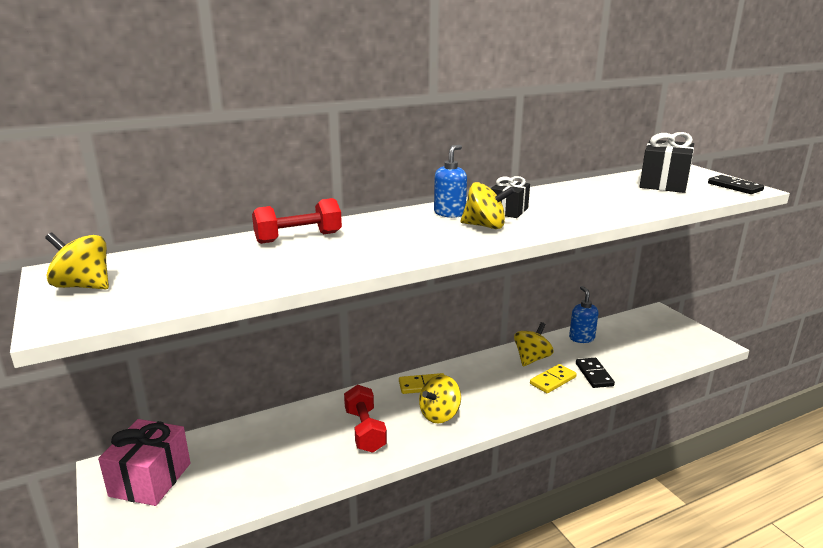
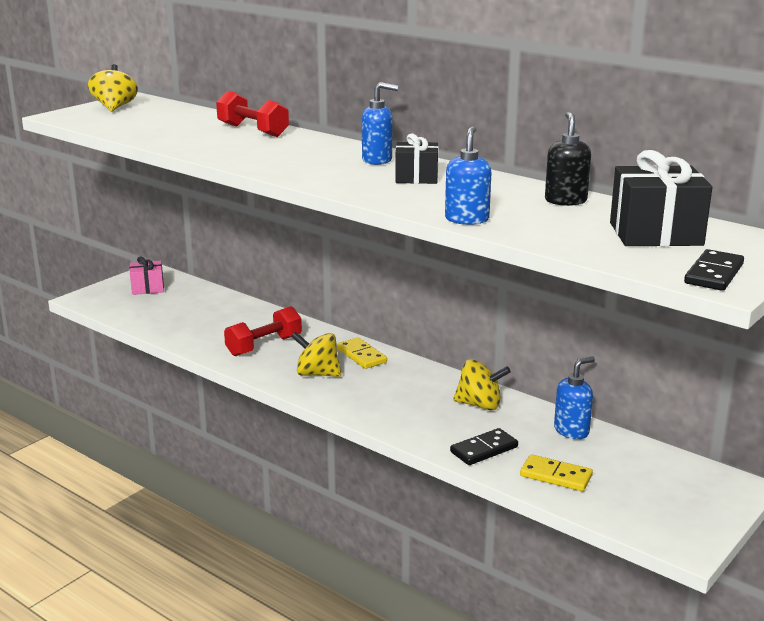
camera: 65 degrees right, 0 degrees up
(150, 479) = (147, 288): pink gift -> pink gift, size x0.61
(485, 226) = (354, 175): yellow spinning top -> none
(553, 380) = (442, 424): yellow domino -> yellow domino (555, 476)
(589, 188) = (565, 201): none -> black soap dispenser
(617, 215) = (467, 219): none -> blue soap dispenser

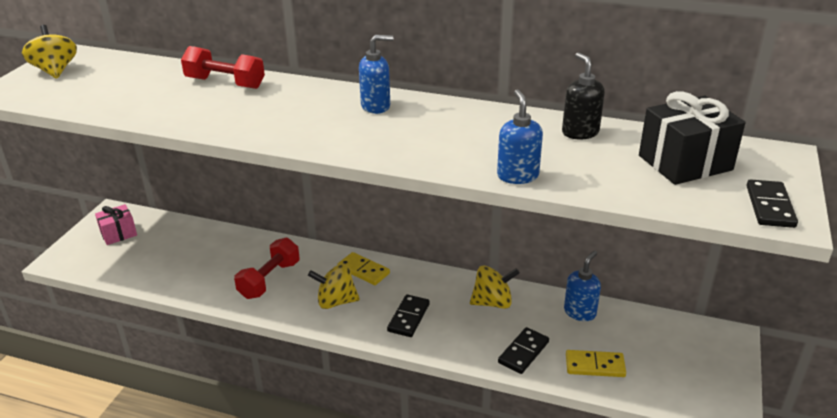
camera: 20 degrees left, 10 degrees up
(382, 399) = (408, 317): none -> black domino
(416, 178) = (430, 125): black gift -> none

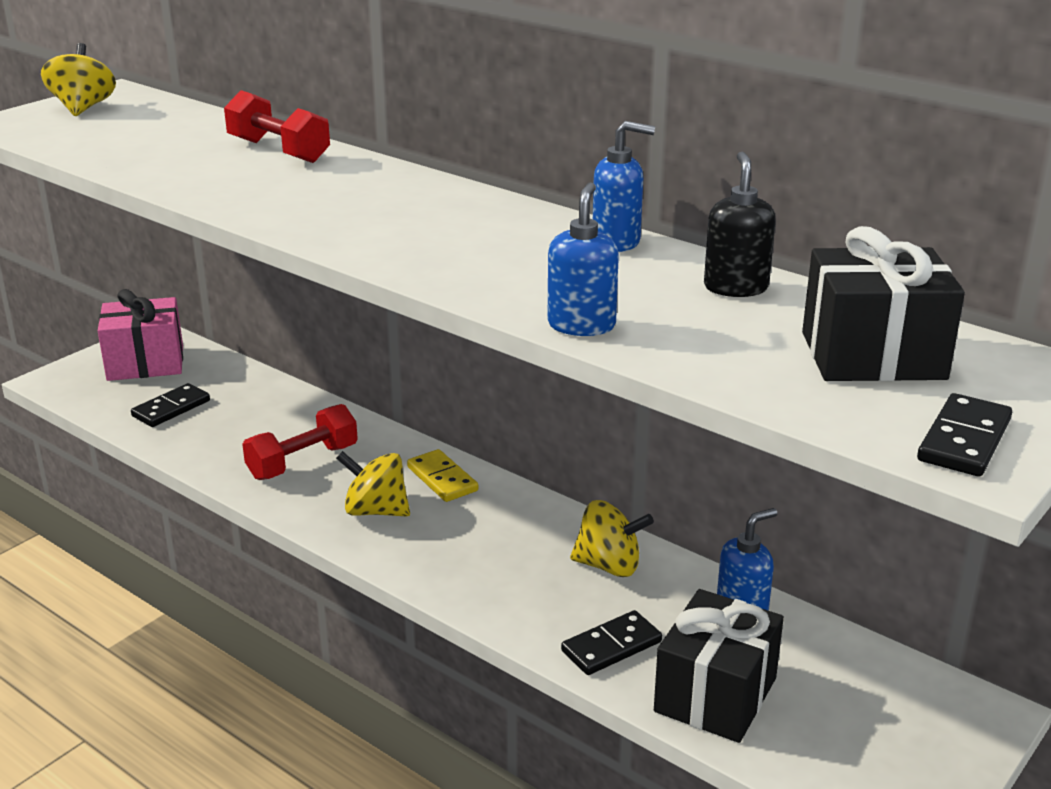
camera: 20 degrees right, 5 degrees down
(118, 234) = (145, 363): pink gift -> pink gift, size x1.64
(376, 106) = (457, 207): blue soap dispenser -> blue soap dispenser (617, 242)
(408, 317) = (466, 556): black domino -> black domino (171, 408)
(595, 366) = (715, 695): yellow domino -> black gift

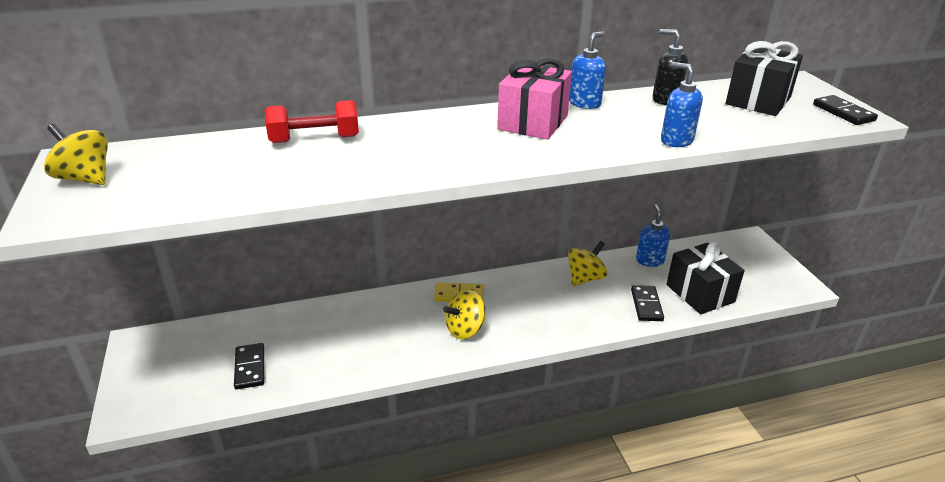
camera: 55 degrees left, 5 degrees up
(145, 363) = (170, 358): pink gift -> pink gift (533, 122)
(303, 462) = (384, 336): red dumbbell -> none

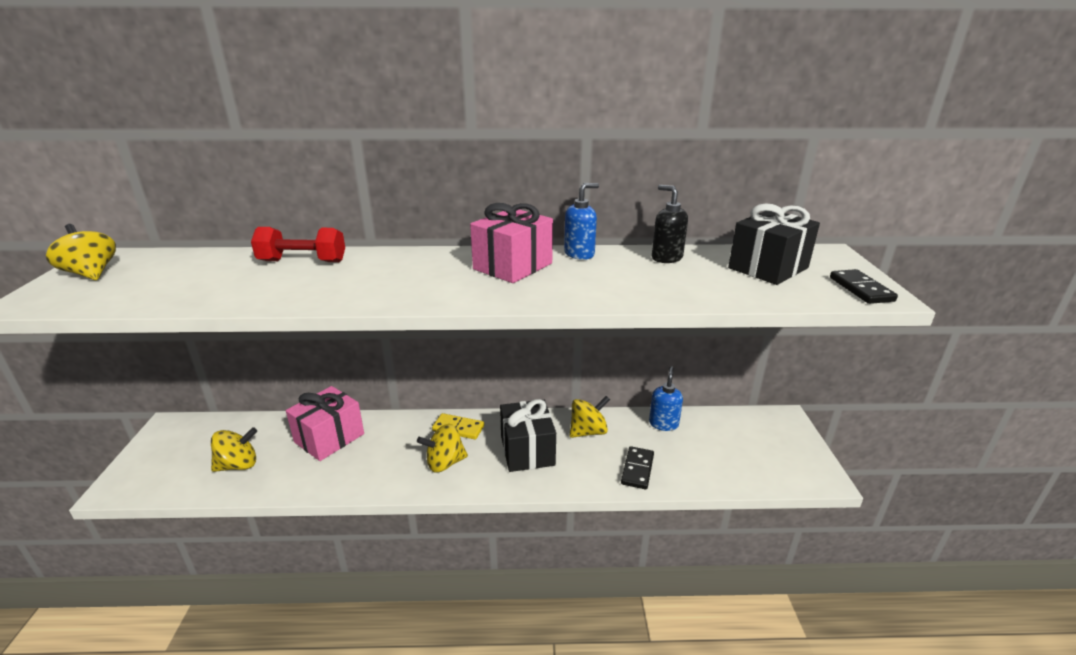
camera: 15 degrees right, 5 degrees down
(250, 368) = (238, 465): black domino -> yellow spinning top
(331, 325) = (329, 438): none -> pink gift
(676, 140) = (645, 298): blue soap dispenser -> none
(700, 293) = (701, 466): black gift -> black gift (527, 450)

